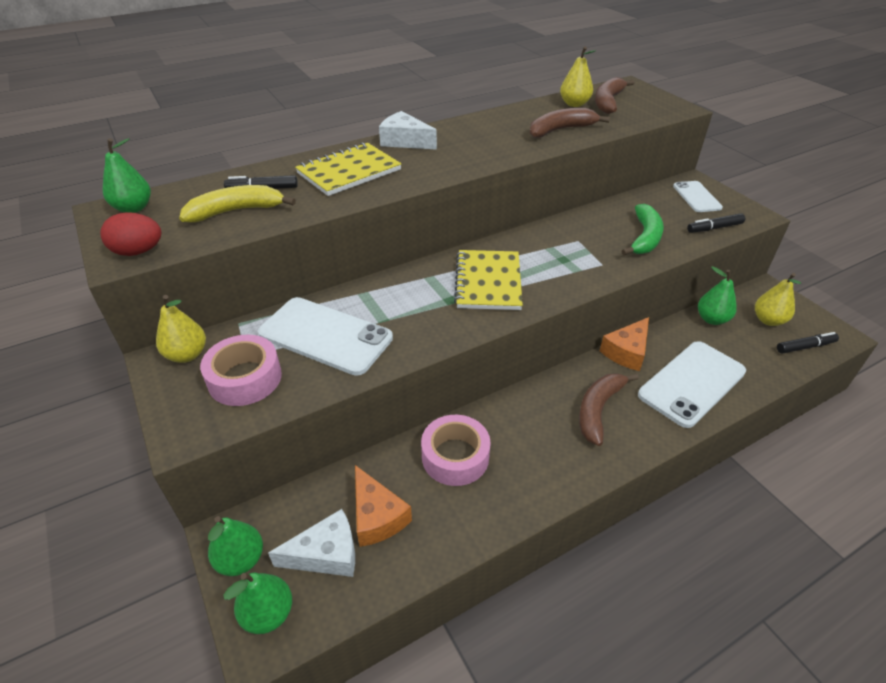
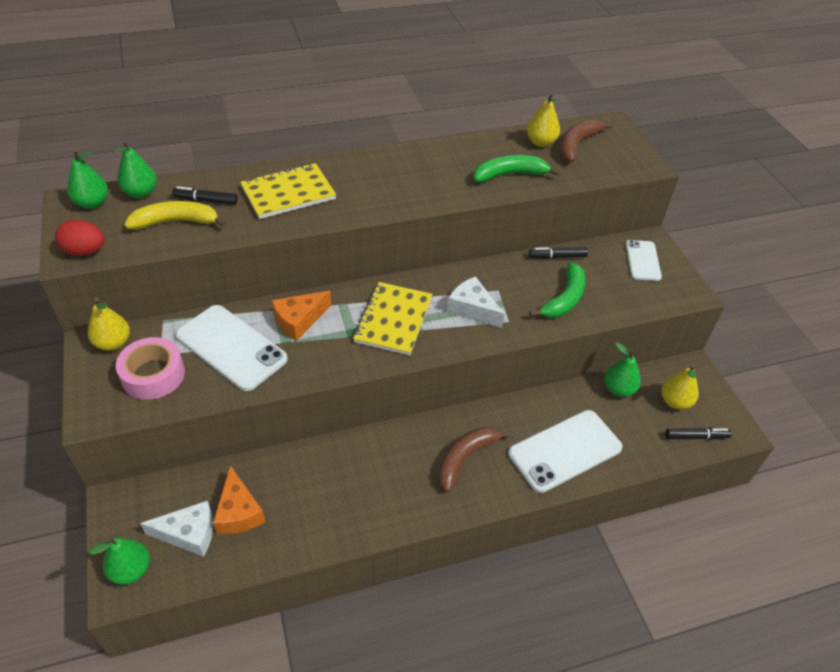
camera: 10 degrees right, 5 degrees up
(241, 560) = (122, 523): green pear -> green pear (140, 193)
(405, 141) = (353, 164): white cheese -> white cheese (472, 309)
(455, 457) = (321, 474): pink tape -> none
(560, 130) = (509, 175): brown banana -> green banana
(627, 352) = (519, 406): orange cheese -> orange cheese (299, 320)
(714, 228) = (640, 300): black marker -> black marker (557, 256)

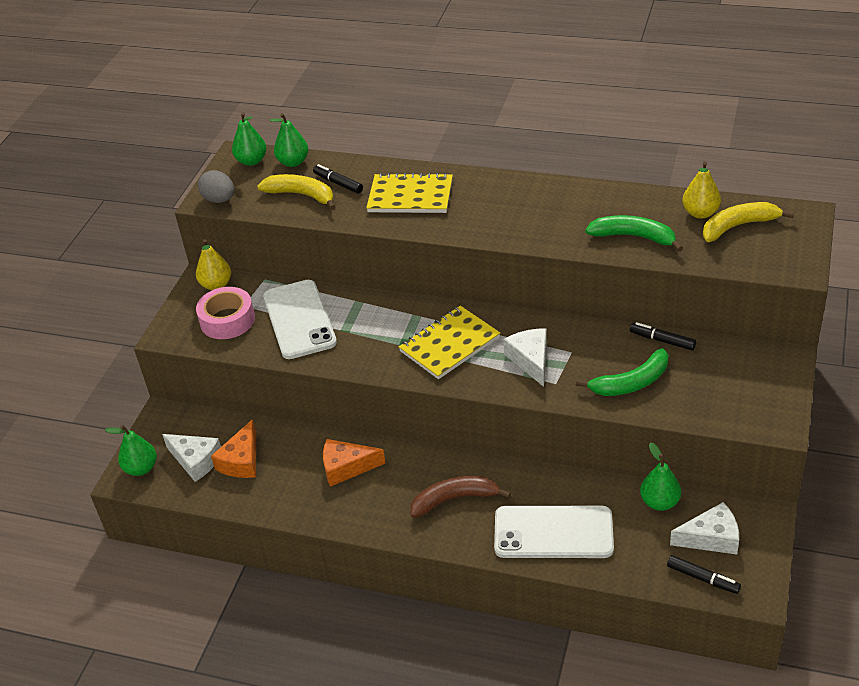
camera: 40 degrees right, 5 degrees down
(85, 251) = (219, 200): red egg -> grey egg
(299, 320) = (369, 316): orange cheese -> orange cheese (346, 467)
(576, 145) = (738, 226): brown banana -> yellow banana
(643, 260) = (755, 375): white phone -> none
(675, 401) = (711, 538): yellow pear -> white cheese

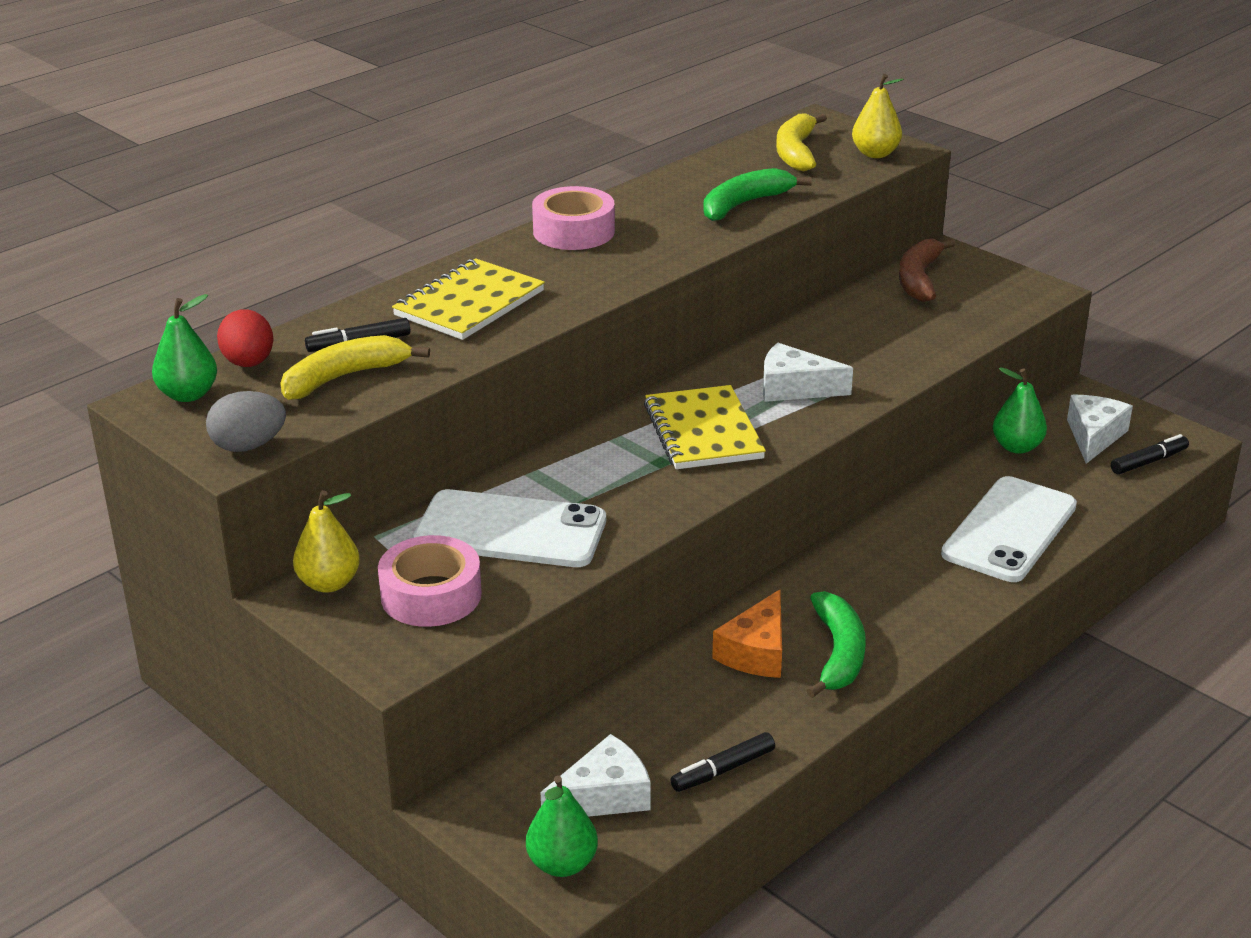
camera: 65 degrees left, 10 degrees down
(241, 461) = (649, 747): orange cheese -> none
(293, 162) = (249, 363): green pear -> red egg
(454, 499) = (894, 582): brown banana -> brown banana (919, 279)
(530, 191) = (574, 231): none -> pink tape
(631, 383) = (899, 342): green banana -> green banana (838, 653)
(662, 340) = (847, 303): black marker -> black marker (723, 770)
(700, 213) = (748, 161): yellow pear -> yellow pear (875, 154)

